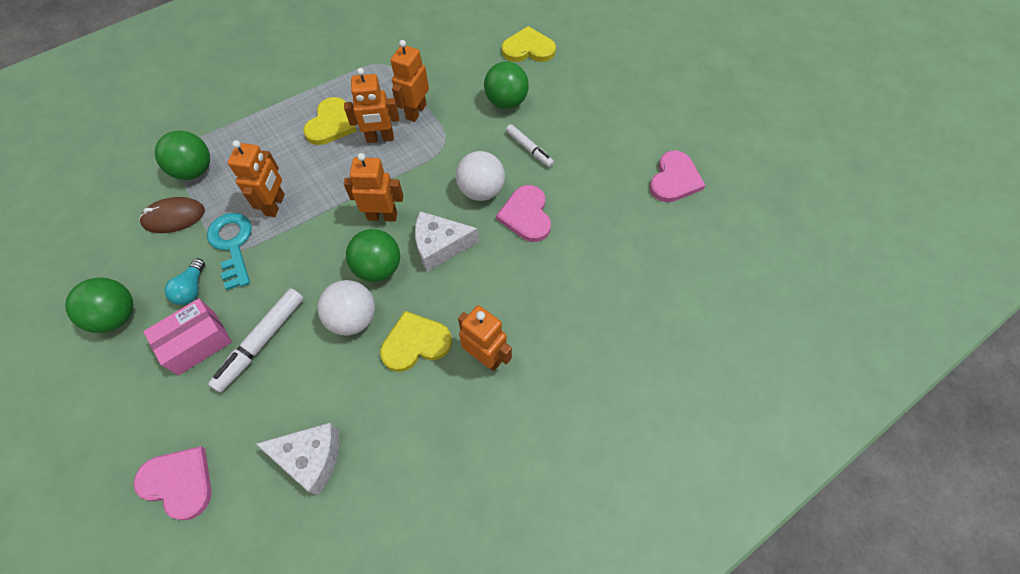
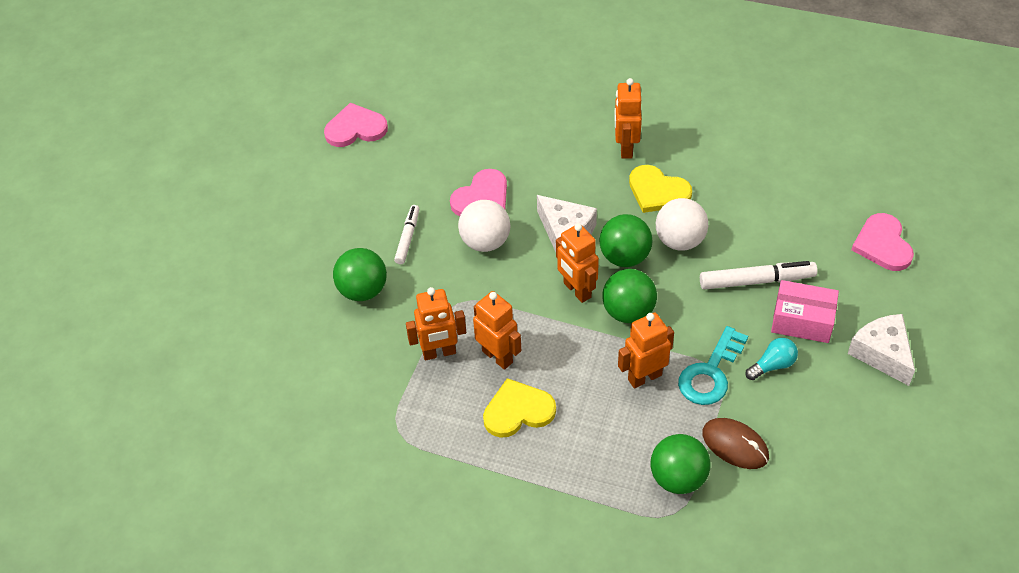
camera: 125 degrees left, 10 degrees down
(117, 316) = (846, 395): green ball -> green ball (628, 311)
(310, 458) = (790, 189): white cheese -> white cheese (882, 354)
(528, 48) = (269, 319): yellow heart -> none

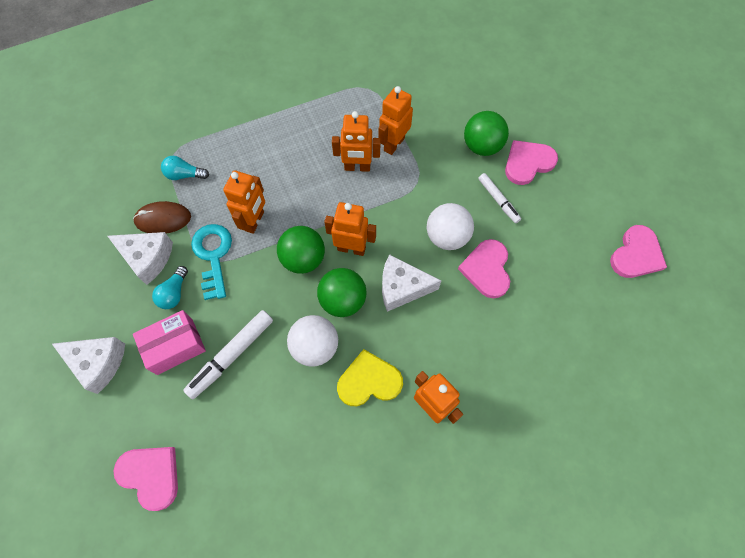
camera: 135 degrees right, 15 degrees up
(343, 247) = (528, 163): none -> pink heart
(518, 411) = (313, 145): yellow heart -> none
(678, 478) = (184, 175): green ball -> turquoise light bulb
(777, 416) = (147, 258): none -> white cheese

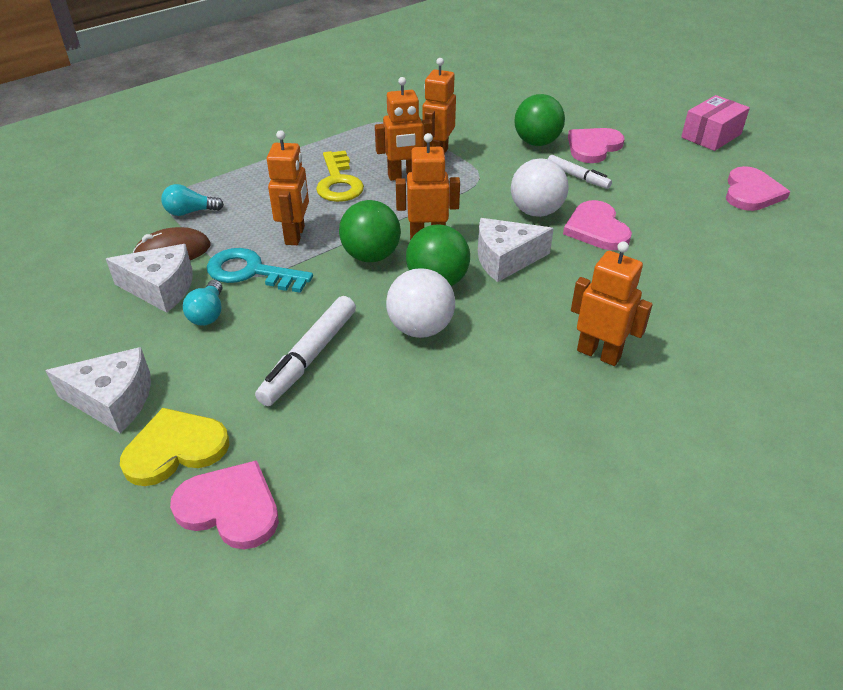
camera: 15 degrees left, 25 degrees down
(175, 346) = (225, 363): pink box -> pink box (711, 136)
(213, 256) = (251, 272): turquoise key -> turquoise key turned 45 degrees counterclockwise
(304, 163) = (338, 182): none -> yellow key
(369, 381) = (506, 346): yellow heart -> yellow heart (175, 449)

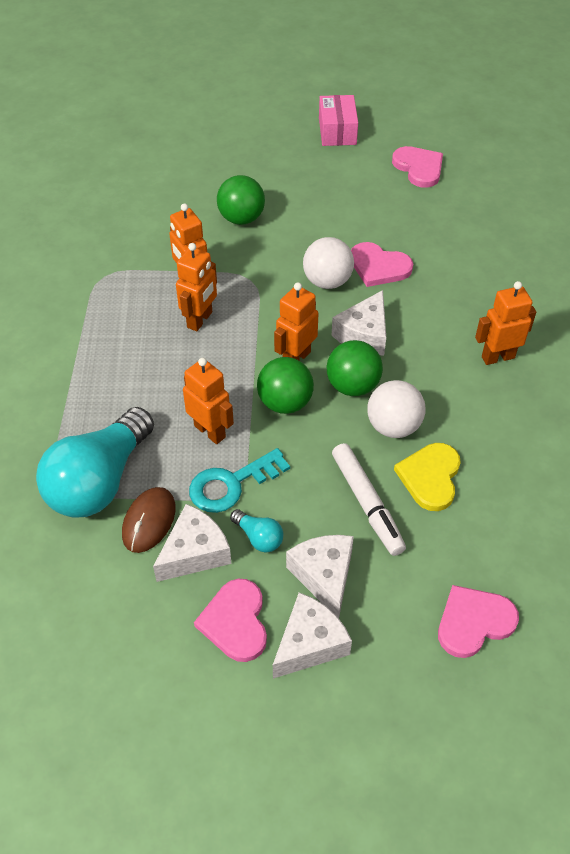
camera: 50 degrees left, 10 degrees up
(175, 449) = (394, 628): yellow heart -> yellow heart (430, 477)
(190, 212) = (99, 481): turquoise light bulb -> turquoise light bulb, size x2.41
(199, 372) = (324, 576): none -> white cheese
(338, 182) = (163, 362): yellow key -> none
(577, 177) = (310, 231): white marker -> none
(593, 147) = (282, 195): pink heart -> pink heart (235, 622)

